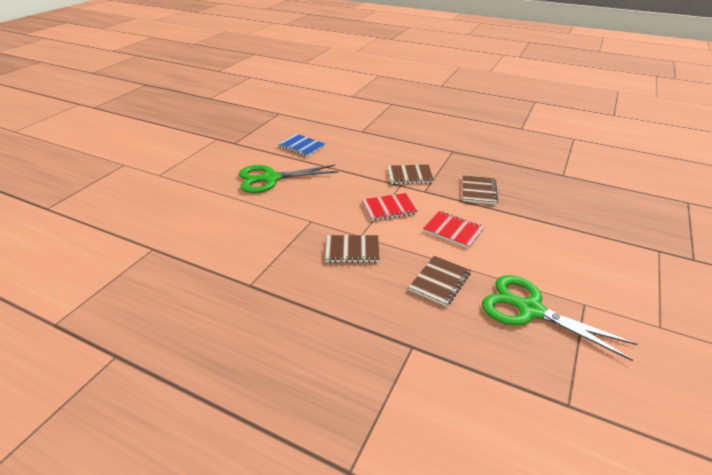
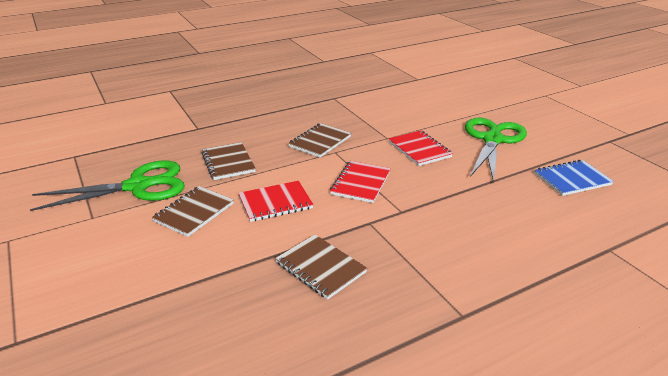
camera: 125 degrees right, 5 degrees down
(316, 201) = (419, 149): none -> red notebook
(410, 176) = (418, 229): brown notebook -> brown notebook (194, 212)

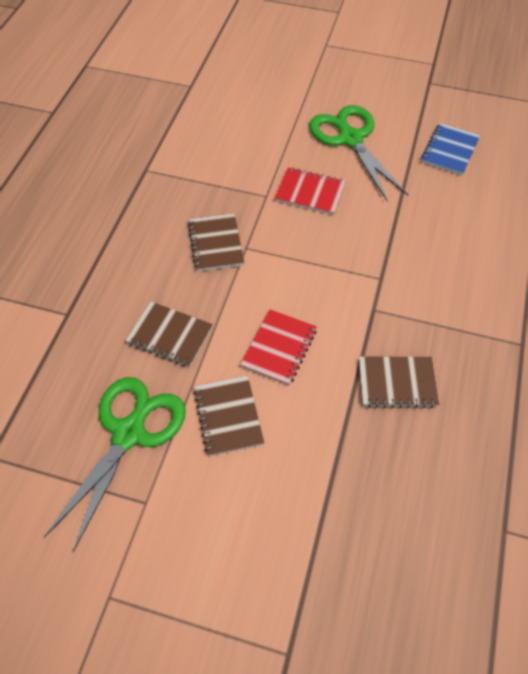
camera: 45 degrees left, 25 degrees up
(361, 183) = (315, 270): red notebook -> none

